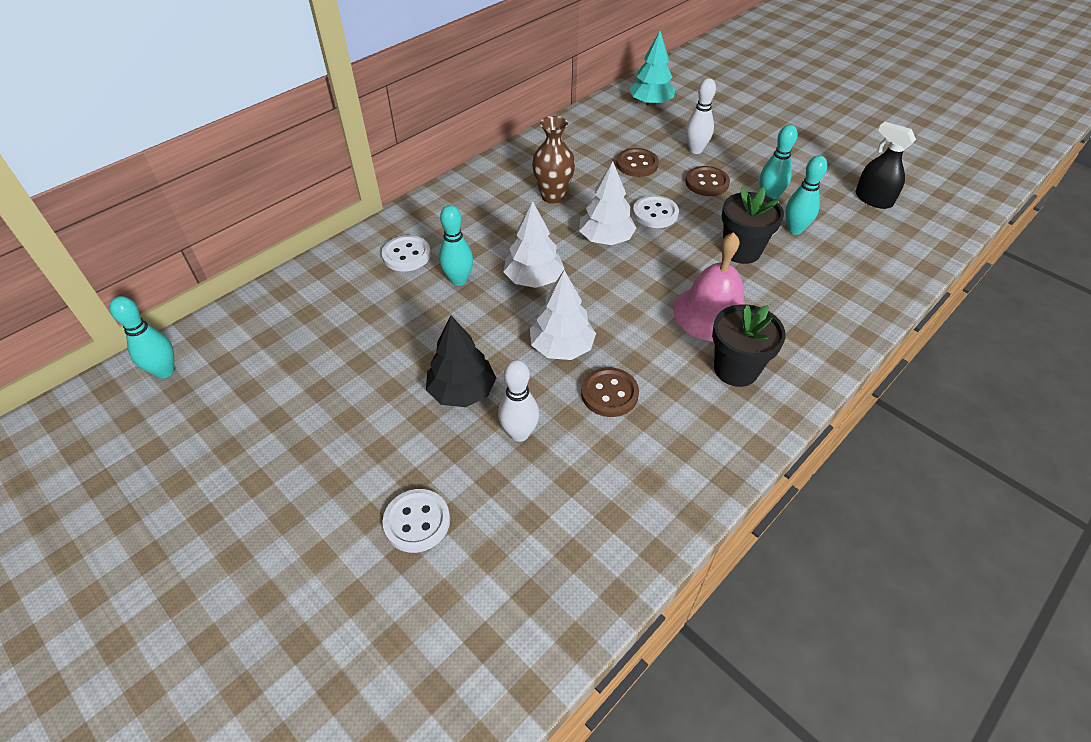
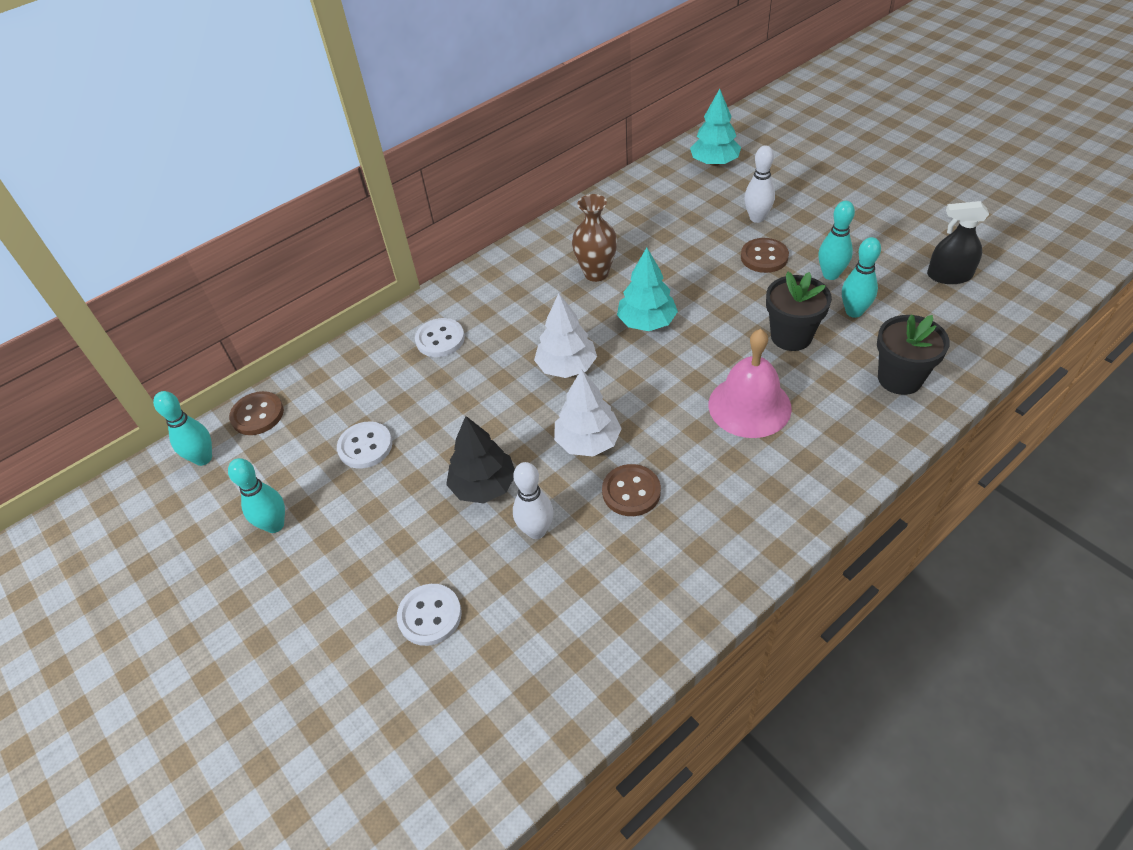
camera: 10 degrees right, 0 degrees up
(458, 280) = (490, 367): turquoise bowling pin -> turquoise bowling pin (274, 525)
(606, 239) = (646, 322): white tree -> turquoise tree
(637, 164) = (690, 236): brown button -> brown button (257, 415)
(655, 213) = (703, 293): white button -> white button (365, 446)
(736, 369) = (766, 469): black flower pot -> black flower pot (899, 378)
(873, 199) = (949, 276): black spray bottle -> black spray bottle turned 45 degrees counterclockwise

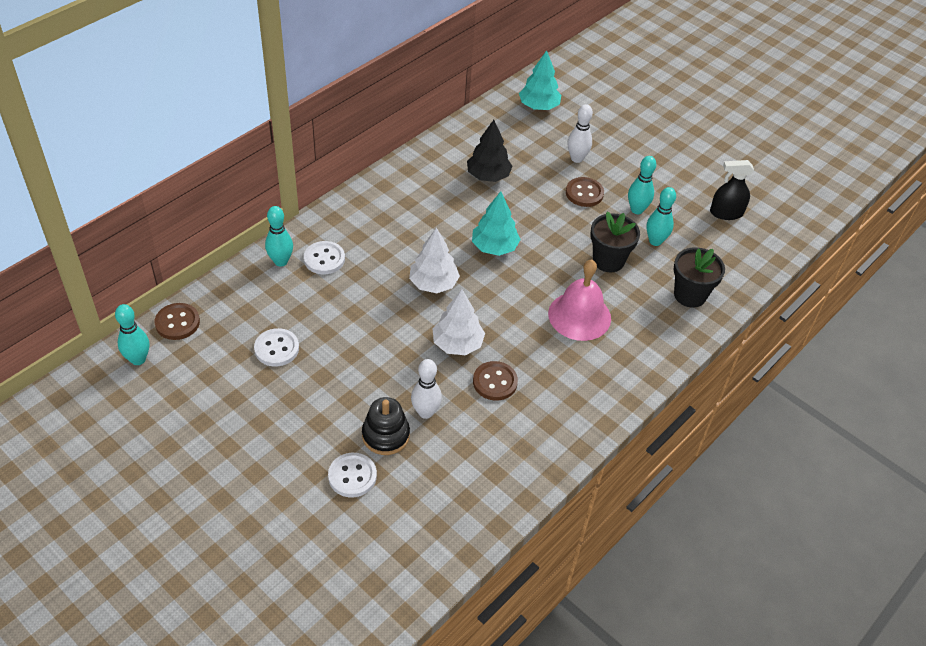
camera: 15 degrees left, 0 degrees up
(274, 525) = (213, 412): turquoise bowling pin -> turquoise bowling pin (281, 261)
(481, 560) = (385, 435): none -> black stacking toy
(483, 486) = (379, 379): black tree -> black tree (488, 176)
(596, 273) = (449, 204): brown vase -> none

